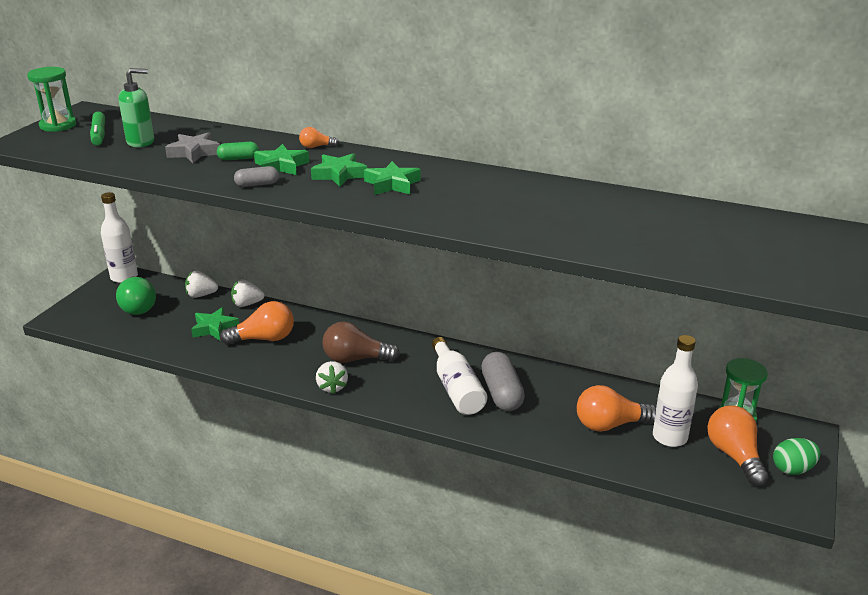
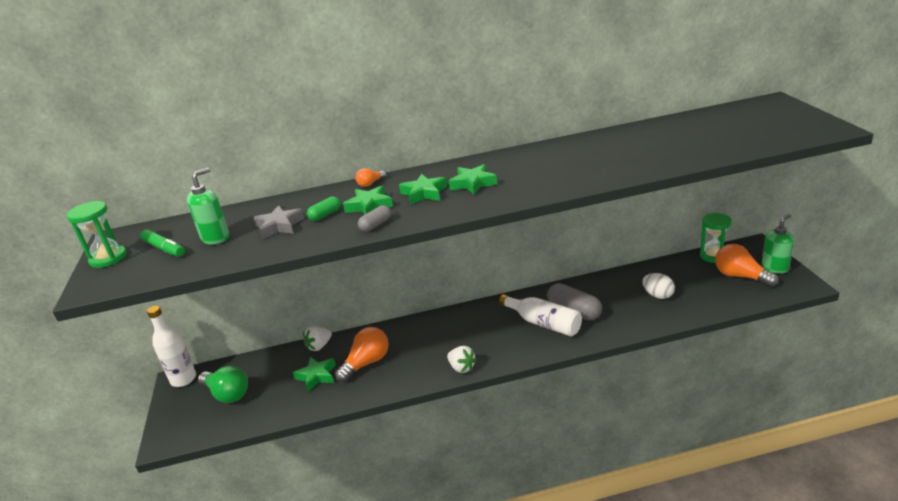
camera: 30 degrees left, 0 degrees up
(201, 295) = (272, 359): white strawberry -> none
(355, 359) = (452, 341): brown light bulb -> none
(609, 425) = (658, 295): orange light bulb -> white egg
(669, 437) = (697, 284): white bottle -> none
(792, 469) = (775, 267): green egg -> green soap dispenser

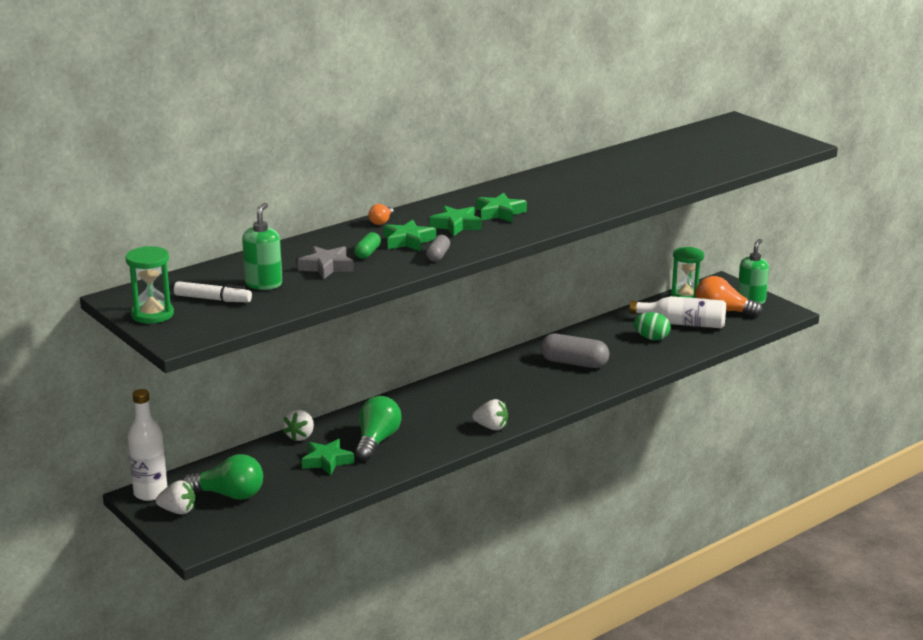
camera: 30 degrees left, 5 degrees down
(164, 249) = (213, 299): green marker -> white marker
(183, 402) = (178, 511): none -> white strawberry
(366, 363) = (376, 441): orange light bulb -> green light bulb
(543, 323) = (549, 378): white bottle -> white bottle (683, 324)
(658, 295) = (651, 338): white egg -> green egg

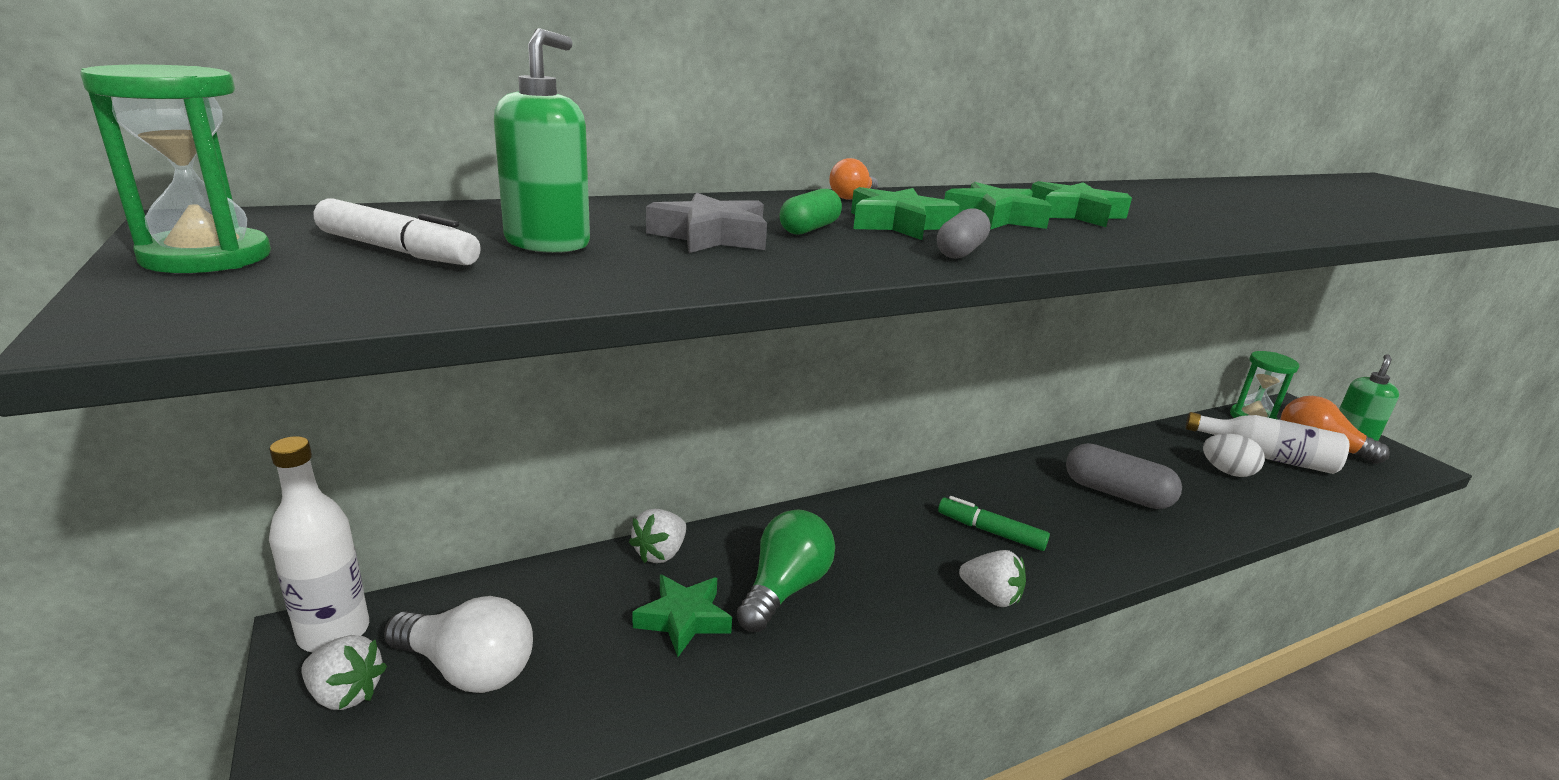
camera: 10 degrees right, 0 degrees up
(229, 495) = (468, 669): green light bulb -> white light bulb
(492, 396) = (990, 531): none -> green marker
(651, 338) = (1227, 472): green egg -> white egg

